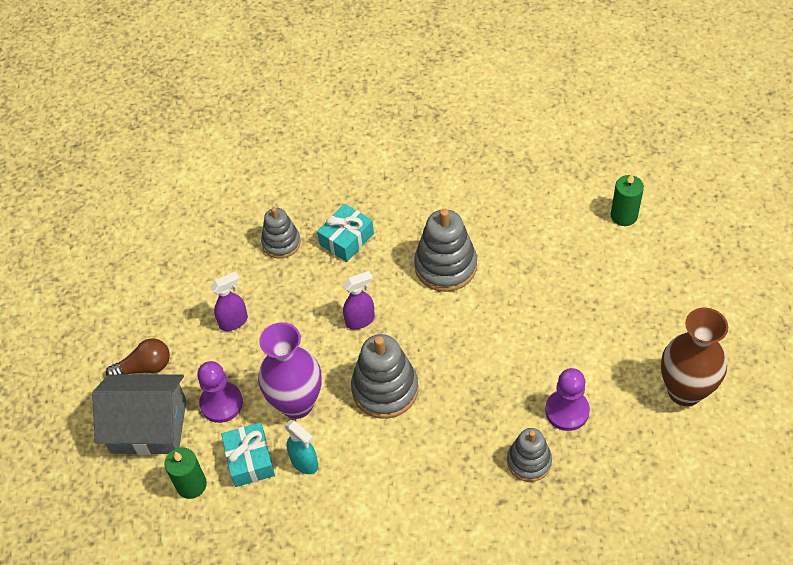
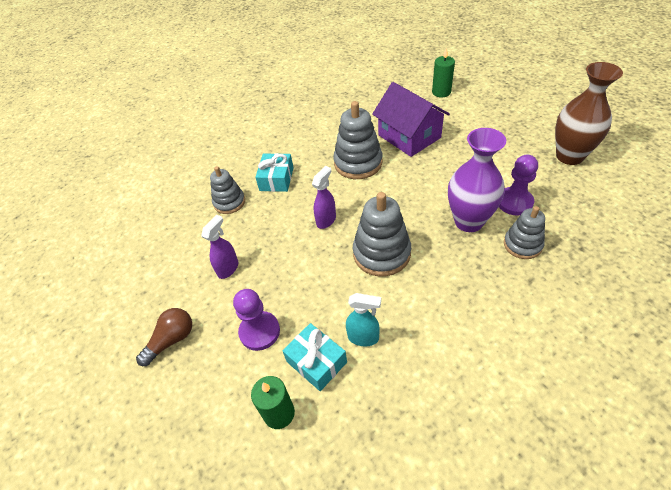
camera: 30 degrees left, 5 degrees down
(149, 426) = (205, 386): grey house -> none
(296, 403) = (322, 298): purple vase -> purple vase (468, 221)
(530, 261) = (409, 136): none -> purple house

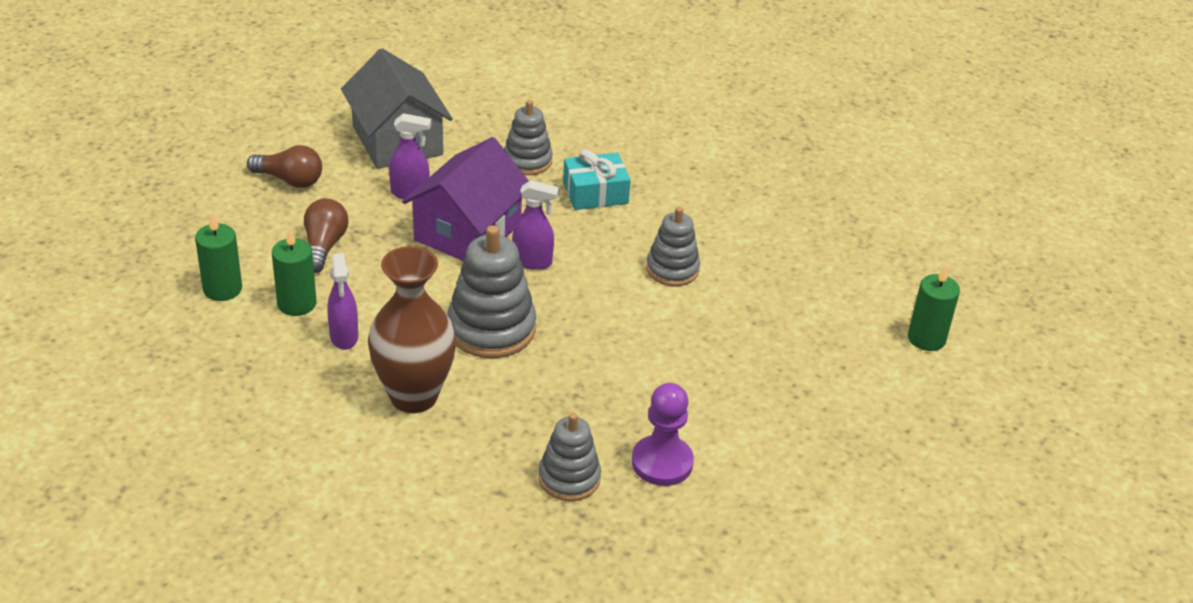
camera: 60 degrees right, 10 degrees down
(167, 264) = (397, 140): none -> grey house
(259, 331) = (324, 246): purple pawn -> brown light bulb
(316, 362) = (297, 304): turquoise gift -> green candle
(358, 163) = (672, 269): grey stacking toy -> grey stacking toy, size x0.64
(363, 337) = (344, 337): turquoise spray bottle -> purple spray bottle
(409, 136) = (770, 316): purple house -> purple house (468, 231)
(468, 221) = (594, 412): purple vase -> none
(569, 156) = (821, 529): brown vase -> brown vase (413, 396)

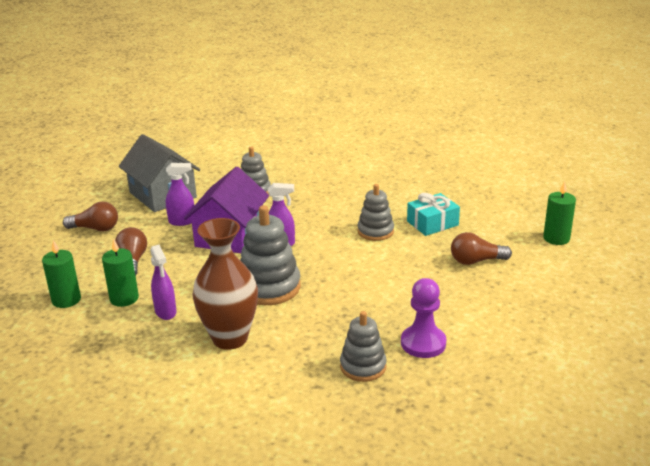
camera: 10 degrees left, 10 degrees down
(595, 193) = (306, 200): turquoise gift -> turquoise gift (432, 223)
(792, 350) = (476, 261): none -> brown light bulb

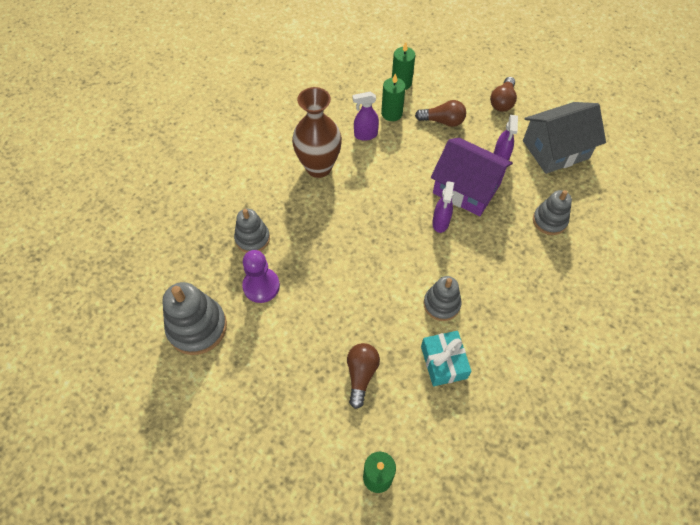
camera: 105 degrees right, 30 degrees up
(269, 287) = (375, 201): grey stacking toy -> grey stacking toy (197, 327)

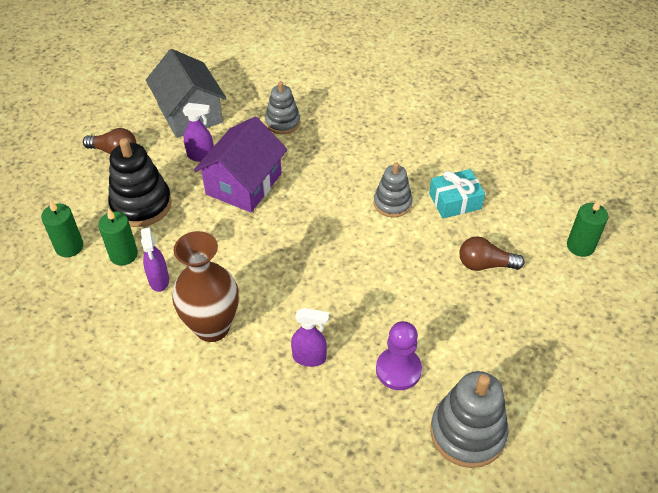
camera: 95 degrees left, 10 degrees down
(252, 238) = (331, 389): grey stacking toy -> none
(440, 223) = (292, 205): purple spray bottle -> purple spray bottle (310, 358)
(442, 121) = (141, 205): brown light bulb -> black stacking toy

